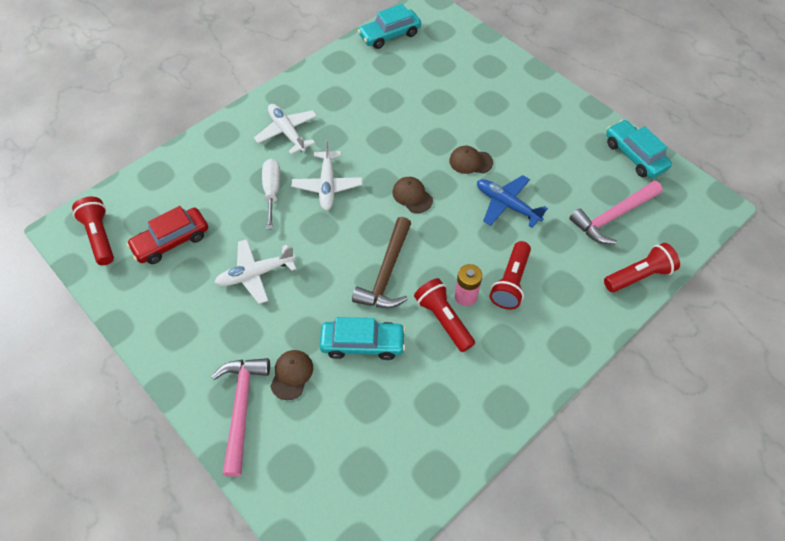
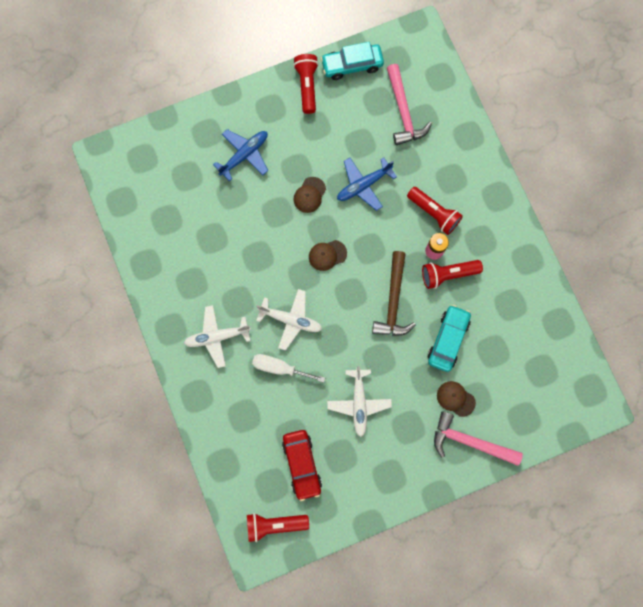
camera: 70 degrees left, 20 degrees up
(387, 272) = (393, 301): brown hammer -> brown hammer turned 60 degrees clockwise
(389, 35) = (129, 205): turquoise car -> none
(483, 99) = (244, 155): none -> blue plane
(638, 276) = (460, 121): red flashlight -> red flashlight (307, 86)

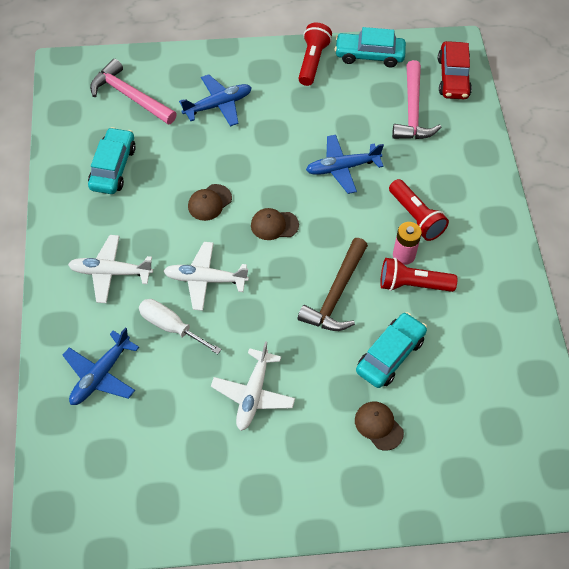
camera: 15 degrees right, 20 degrees down
(182, 242) = (113, 167): none -> turquoise car
(243, 423) = (100, 375): none -> blue plane
(275, 524) = (90, 507): red flashlight -> none
(291, 320) = (205, 279): white plane -> white plane turned 150 degrees clockwise
(302, 464) = (154, 444): red car -> red car (453, 77)
(309, 195) = (276, 161): brown cap -> brown cap (209, 202)
(470, 441) = (381, 483): pink hammer -> pink hammer (130, 96)

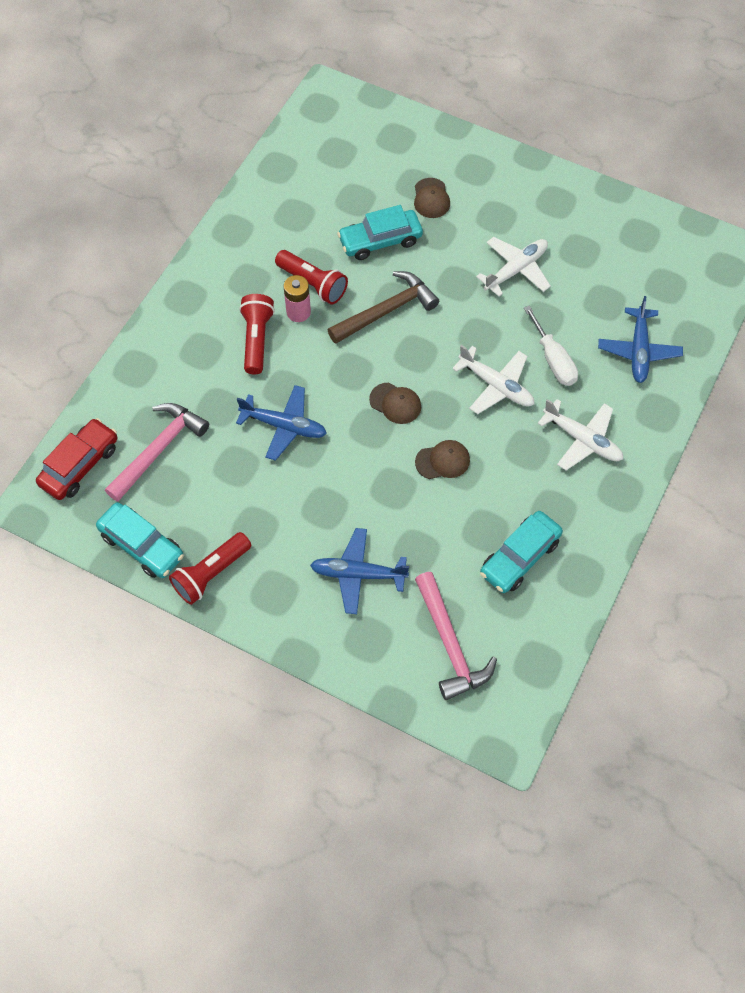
camera: 145 degrees left, 5 degrees up
(100, 375) = (638, 351): blue plane -> blue plane turned 120 degrees clockwise

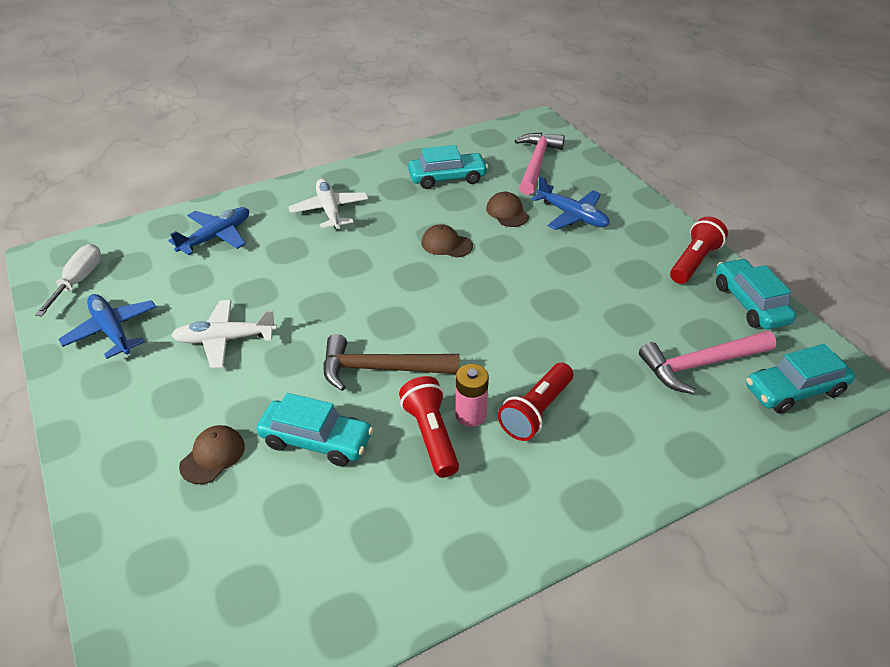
camera: 145 degrees left, 20 degrees down
(80, 465) = (794, 390): red car -> turquoise car
(211, 574) = (693, 262): red flashlight -> red flashlight turned 45 degrees counterclockwise
(284, 426) = (562, 326): blue plane -> blue plane (112, 331)
(395, 403) = (447, 295): brown cap -> brown cap (507, 212)
(496, 386) = (351, 267): white plane -> none
(553, 360) = (285, 262): white screwdriver -> white screwdriver (79, 281)

